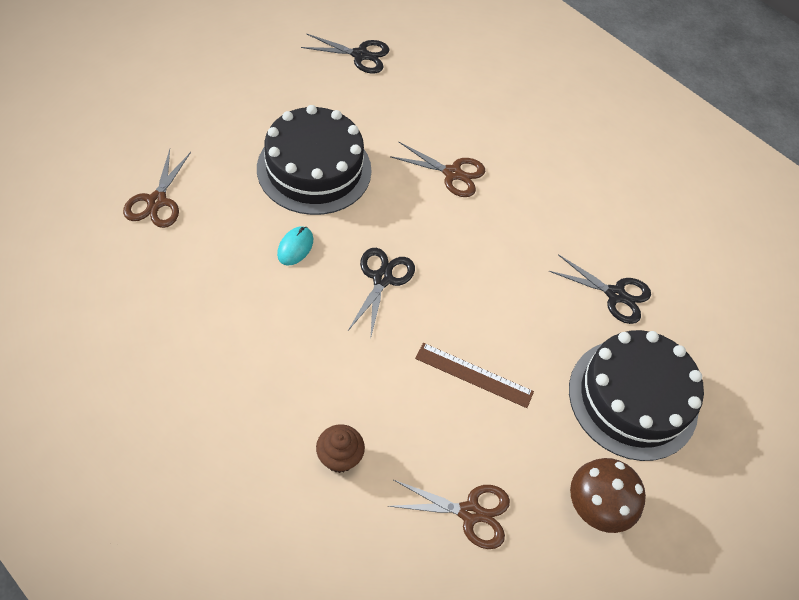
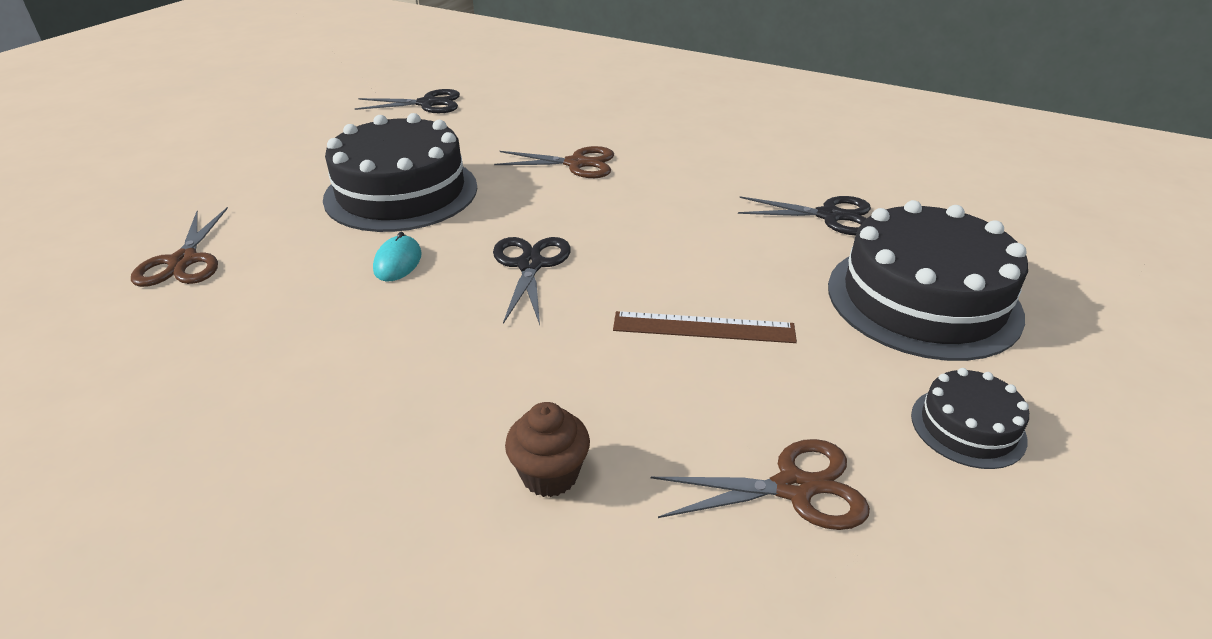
camera: 10 degrees left, 20 degrees down
(595, 507) = (967, 427): brown mushroom -> black cake

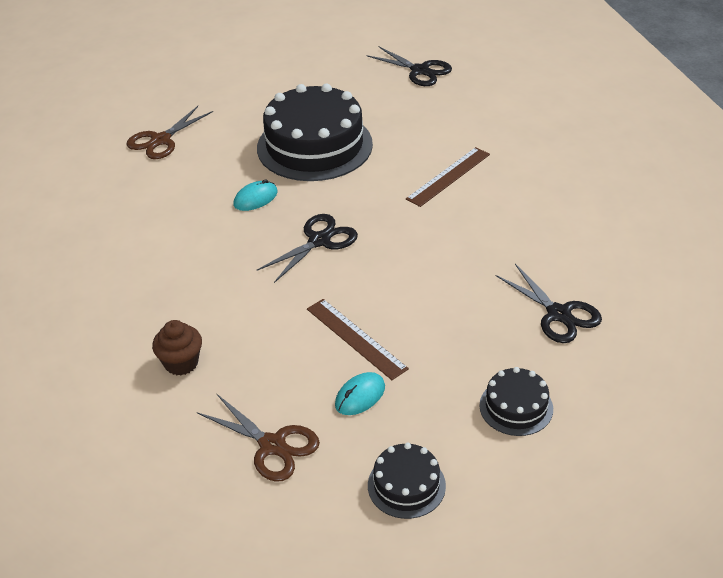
camera: 45 degrees right, 5 degrees up
(576, 164) = (448, 176): brown scissors -> brown ruler
(793, 376) = (360, 396): none -> turquoise mouse
(923, 299) = (516, 407): black cake -> black cake, size x0.48

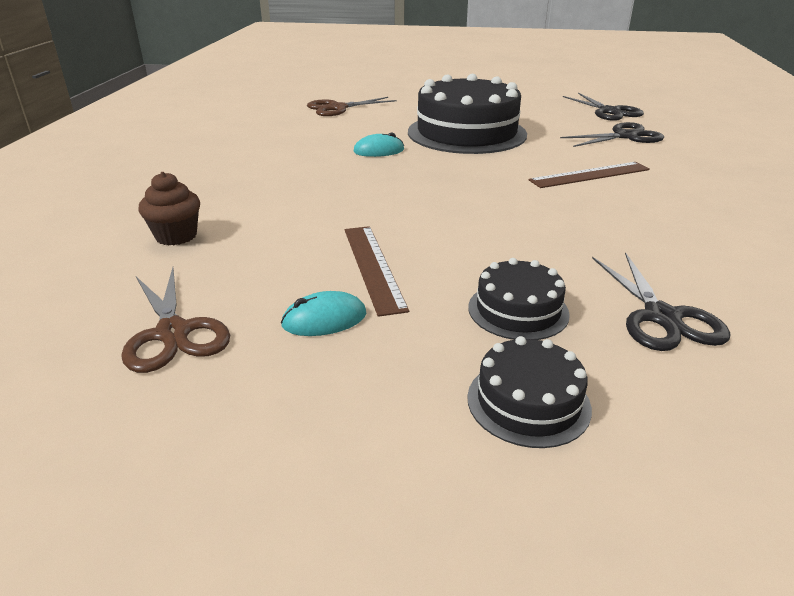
camera: 25 degrees right, 10 degrees down
(319, 241) = (410, 187): black scissors -> black scissors (625, 136)
(406, 485) = (283, 443): black cake -> black cake (518, 310)

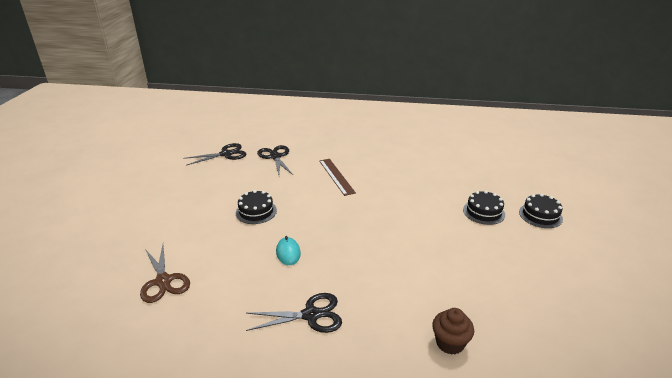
camera: 90 degrees left, 0 degrees up
(173, 333) = (551, 317): brown scissors -> none
(324, 319) = (515, 266): turquoise mouse -> none
(373, 267) = (461, 252): brown ruler -> none
(466, 133) = (256, 211): black cake -> black cake, size x0.48
(662, 317) = (474, 181): black scissors -> black scissors (311, 315)

